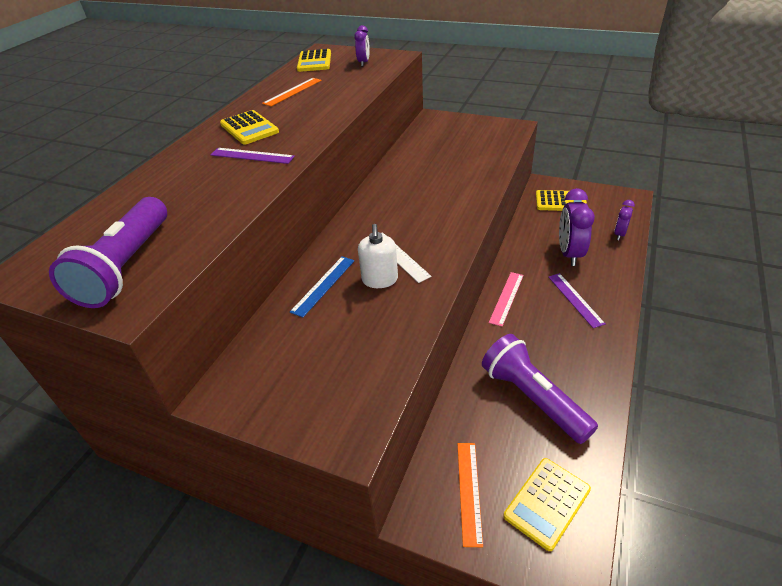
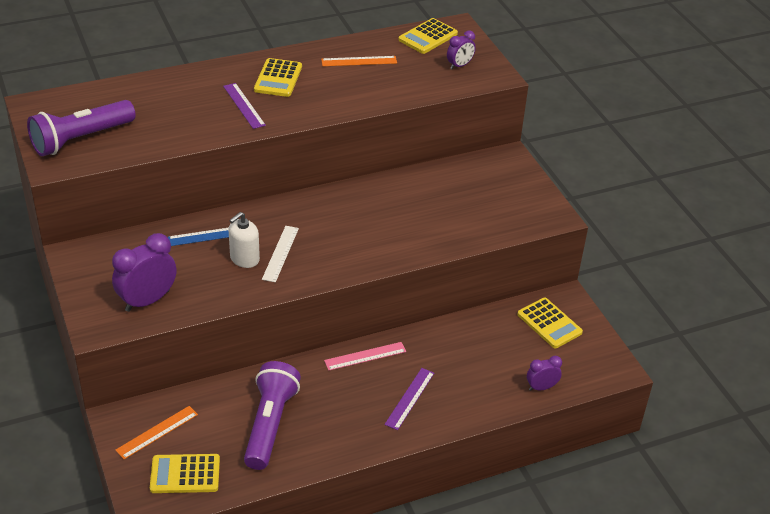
camera: 40 degrees right, 0 degrees up
(569, 254) = (471, 367): purple clock -> purple clock (147, 301)

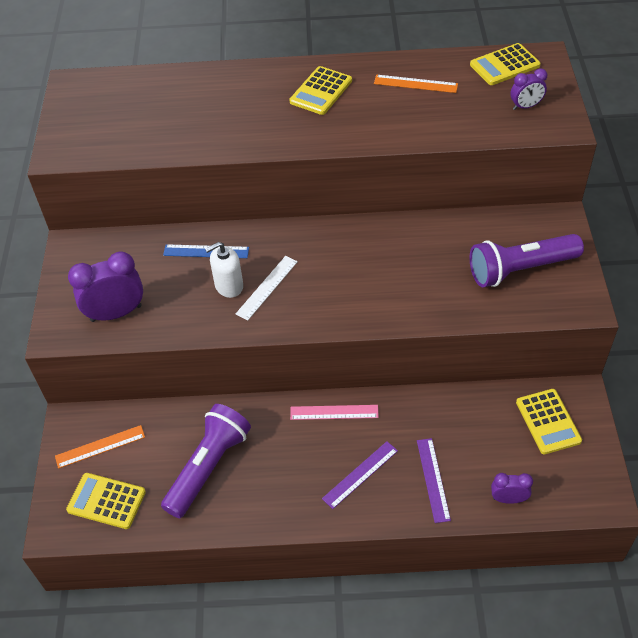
camera: 25 degrees right, 10 degrees up
(81, 139) = (97, 129): purple flashlight -> purple flashlight (520, 269)
(244, 105) = (271, 118): purple ruler -> purple ruler (433, 479)

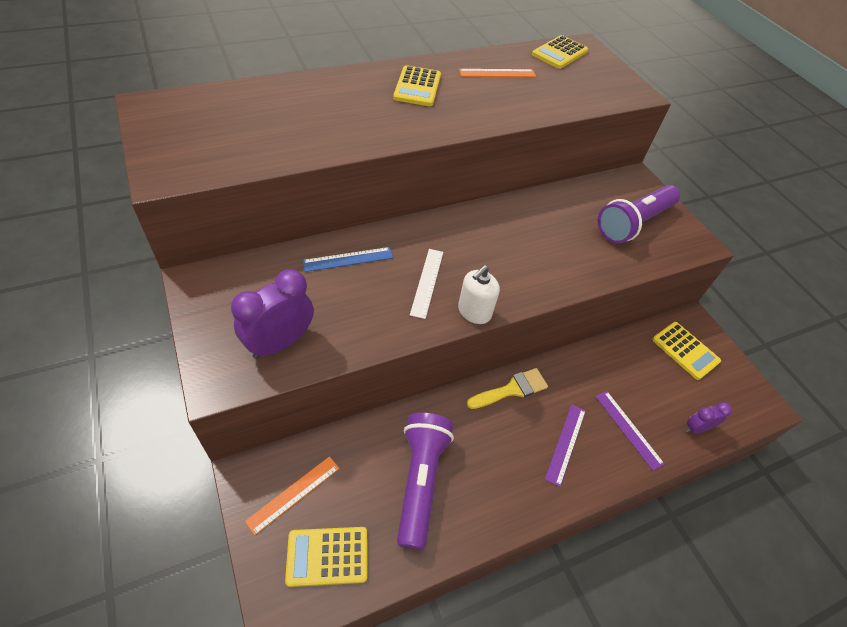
camera: 30 degrees left, 0 degrees up
(229, 286) = (388, 288): white soap dispenser -> white soap dispenser (474, 312)
(334, 412) = (511, 389): pink ruler -> yellow brush
(525, 106) = (598, 82): purple clock -> none

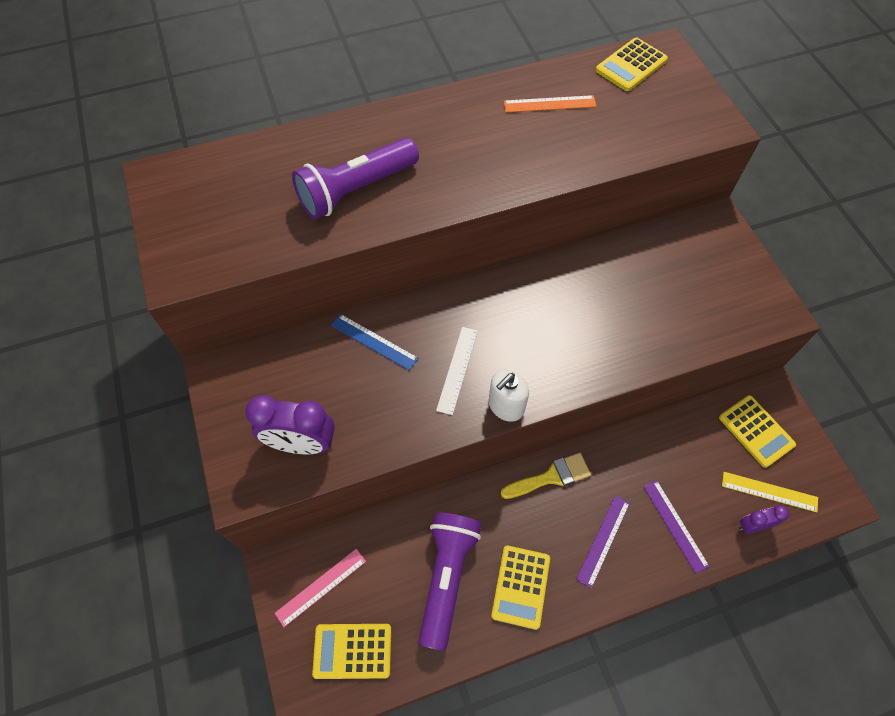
camera: 10 degrees right, 10 degrees up
(280, 343) = (302, 444): purple clock -> purple clock turned 135 degrees counterclockwise
(293, 494) = (321, 586): orange ruler -> pink ruler
(348, 259) = (374, 342): blue ruler -> blue ruler turned 45 degrees clockwise
(417, 87) = (452, 132): yellow calculator -> yellow calculator (520, 586)
(633, 223) = (704, 286): purple flashlight -> purple flashlight (356, 190)
(705, 399) = (769, 491): none -> yellow ruler

